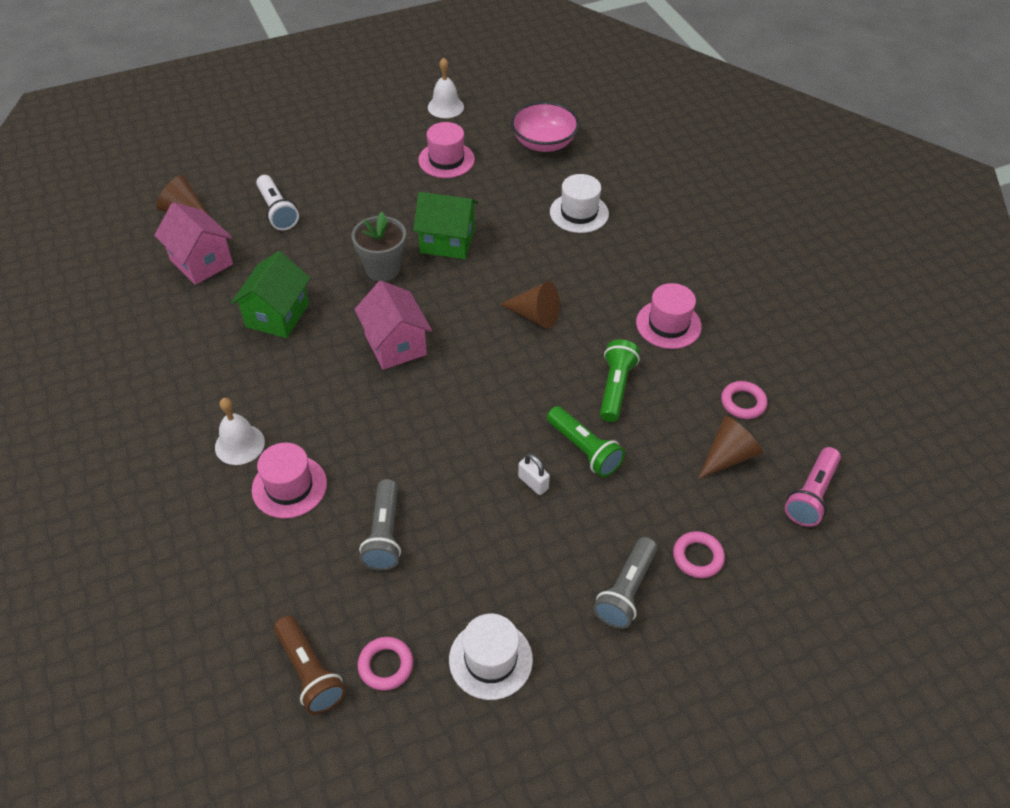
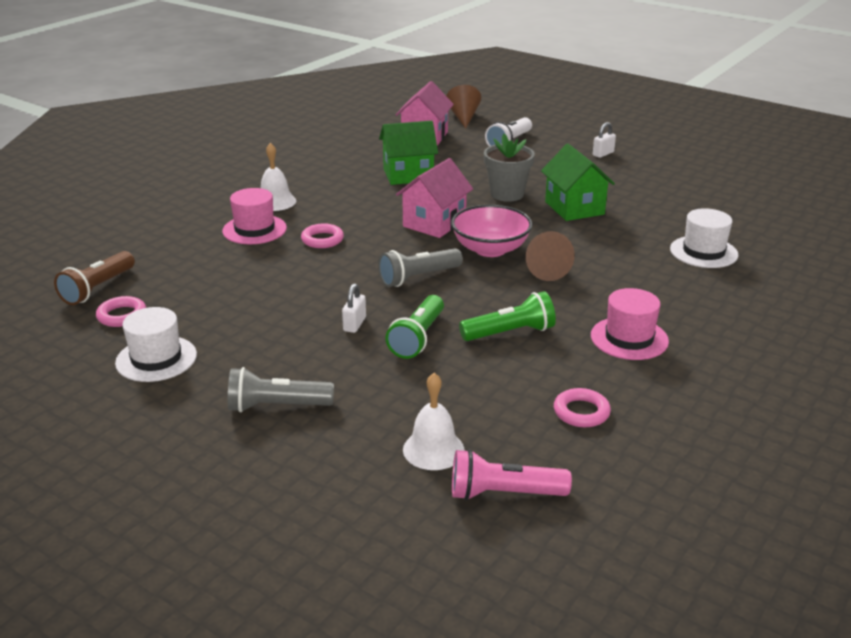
camera: 60 degrees right, 20 degrees down
(363, 167) = (603, 154): none -> white padlock
(384, 534) = (242, 277): grey flashlight -> grey flashlight (418, 278)
(445, 107) = (729, 160): white bell -> white bell (433, 449)
(446, 160) = (667, 179): pink hat -> none
(544, 143) = (764, 210): pink bowl -> pink bowl (490, 249)
(698, 557) = (351, 437): pink ring -> pink ring (322, 240)
(728, 456) = (497, 422): brown cone -> none

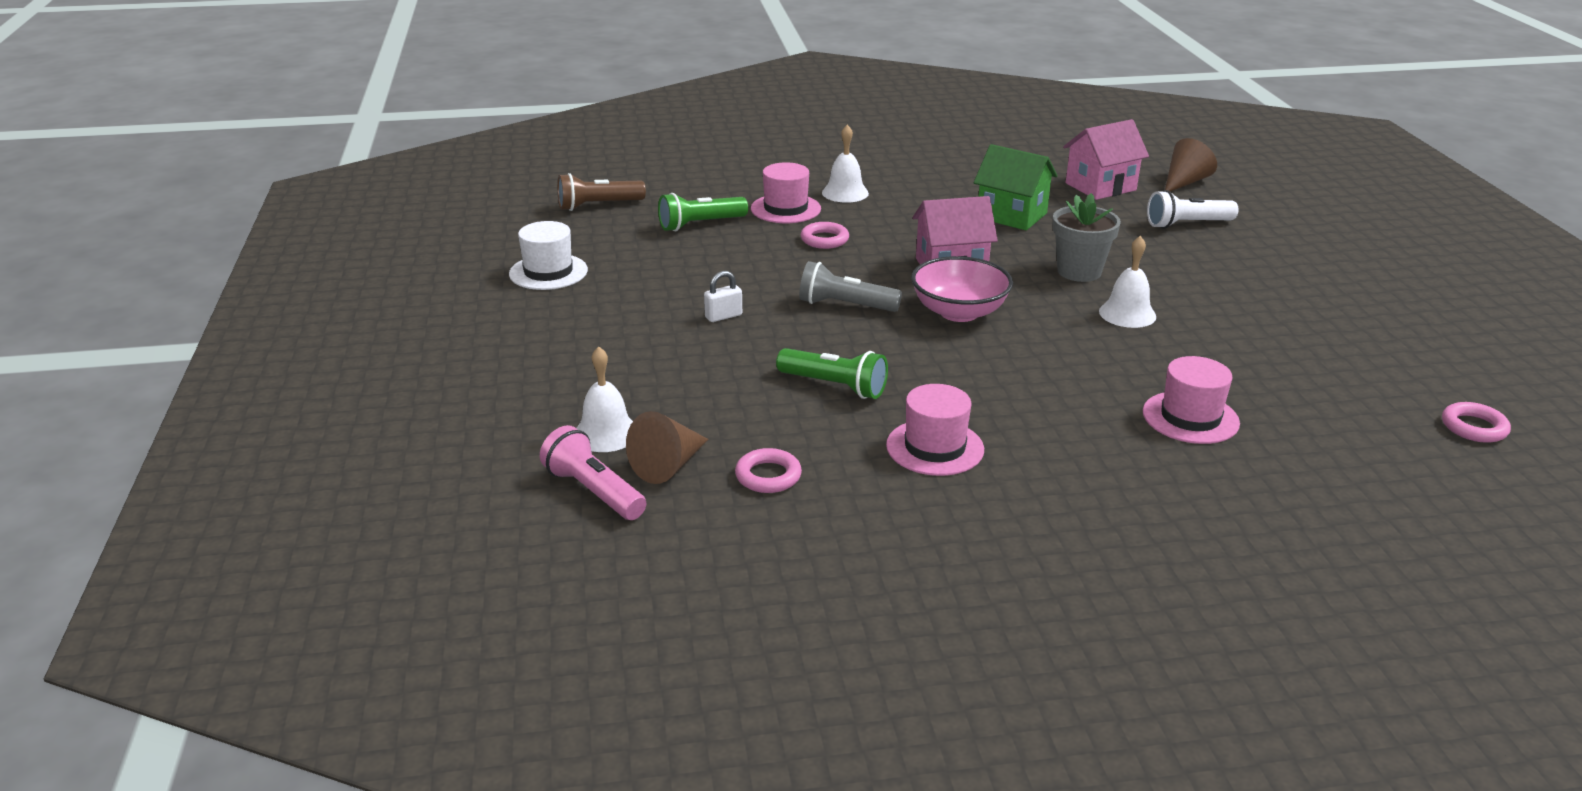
camera: 45 degrees right, 0 degrees up
(122, 316) = (580, 232): pink ring -> pink ring (1474, 427)
(276, 406) = (562, 344): grey flashlight -> none
(418, 338) = (751, 351): green flashlight -> green flashlight (700, 224)
(545, 269) = (977, 352): brown cone -> brown cone (669, 465)
(574, 208) = (1127, 314): green house -> white bell
(603, 154) = (1281, 276): white padlock -> none
(703, 252) = (1190, 417): white hat -> pink hat

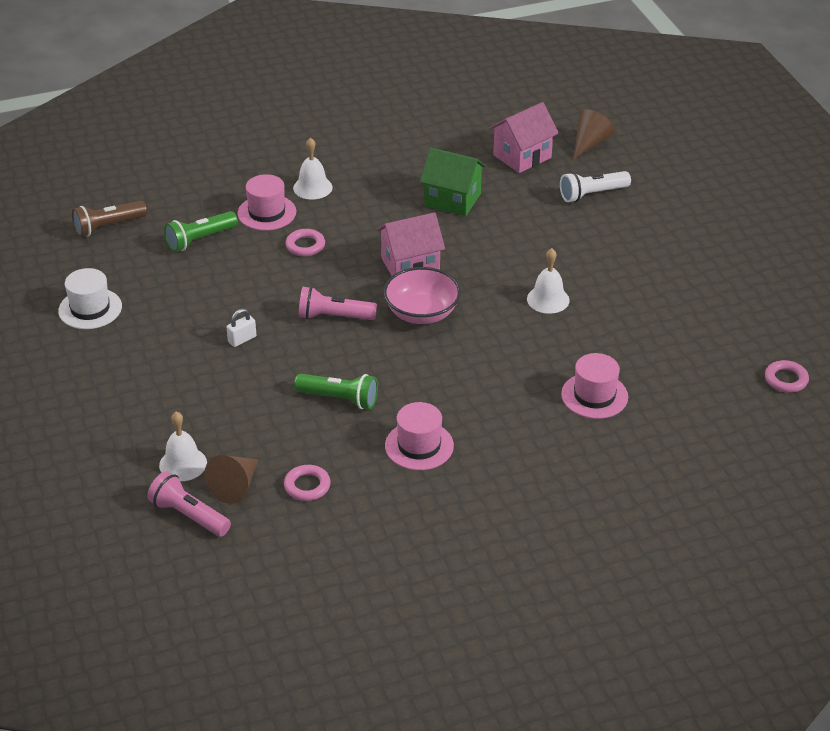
camera: 10 degrees left, 10 degrees up
(845, 305) = (333, 317): grey flashlight -> pink flashlight
(1079, 271) = (510, 258): grey flower pot -> none

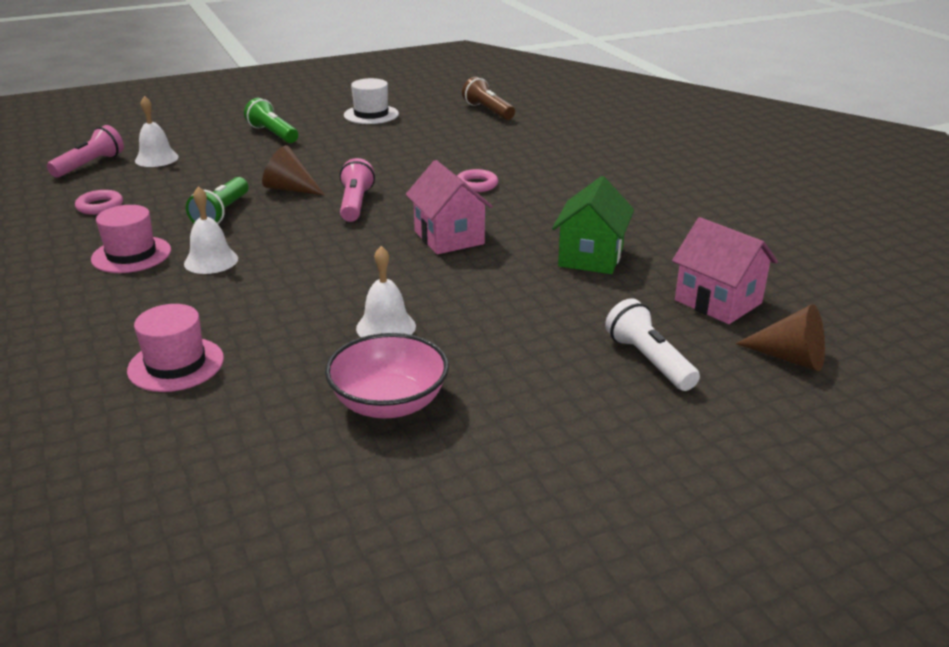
camera: 85 degrees right, 10 degrees down
(200, 240) = (476, 142): green flashlight -> green flashlight (273, 134)
(235, 486) = (117, 179): brown cone -> brown cone (290, 189)
(242, 339) = (323, 168): white padlock -> none
(267, 213) = (529, 165): pink hat -> none
(312, 187) = (583, 182): white bell -> white bell (211, 261)
(422, 313) = (359, 247): pink bowl -> pink bowl (389, 403)
(786, 379) = (152, 568): pink ring -> none

